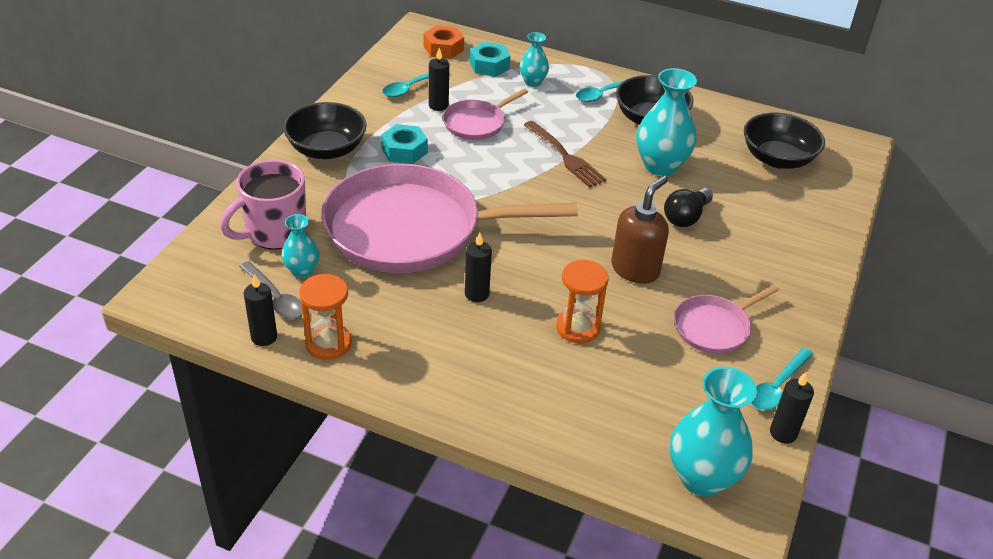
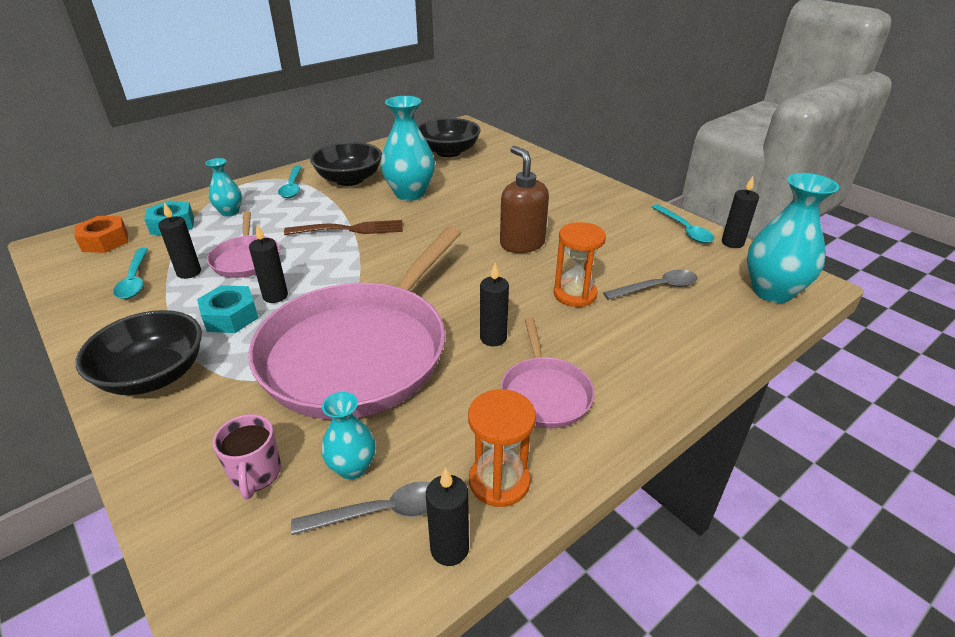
camera: 60 degrees left, 5 degrees down
(274, 232) = (256, 474): pink mug -> pink mug, size x0.58
(443, 159) = (275, 296): none -> black candle
(635, 383) = (657, 288): none -> grey spoon
(686, 217) = (479, 203): black light bulb -> none
(714, 327) = (610, 233): pink pan -> pink pan (545, 393)

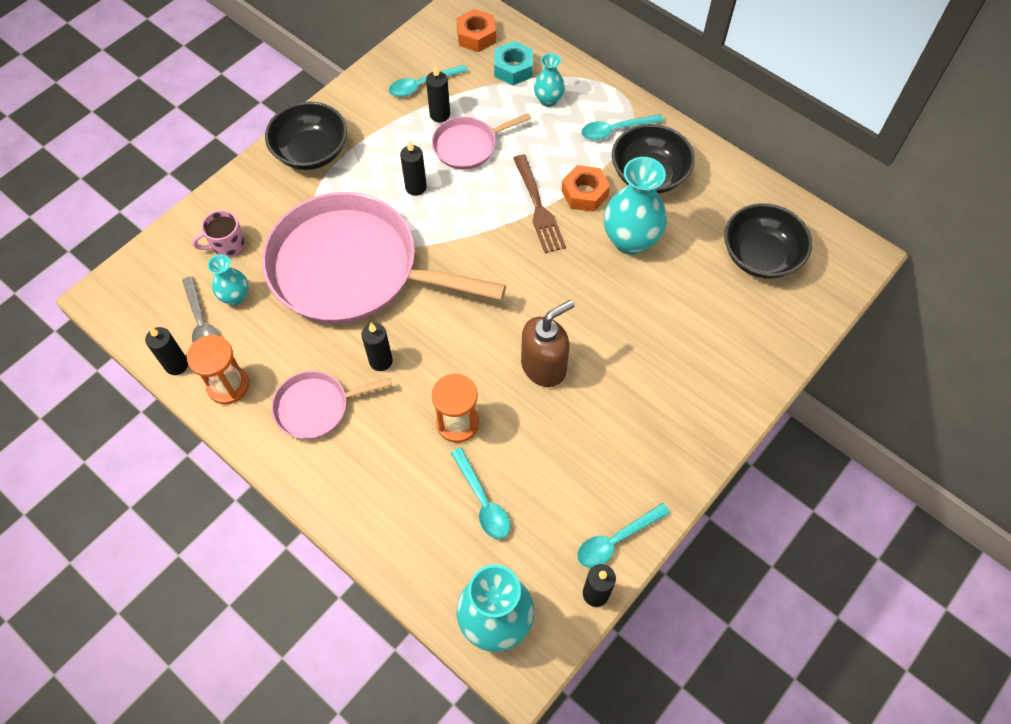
camera: 80 degrees right, 25 degrees up
(230, 317) = (383, 168): turquoise nut -> none
(349, 207) = (584, 193): none -> orange nut
(657, 288) = (483, 501): grey spoon -> turquoise spoon

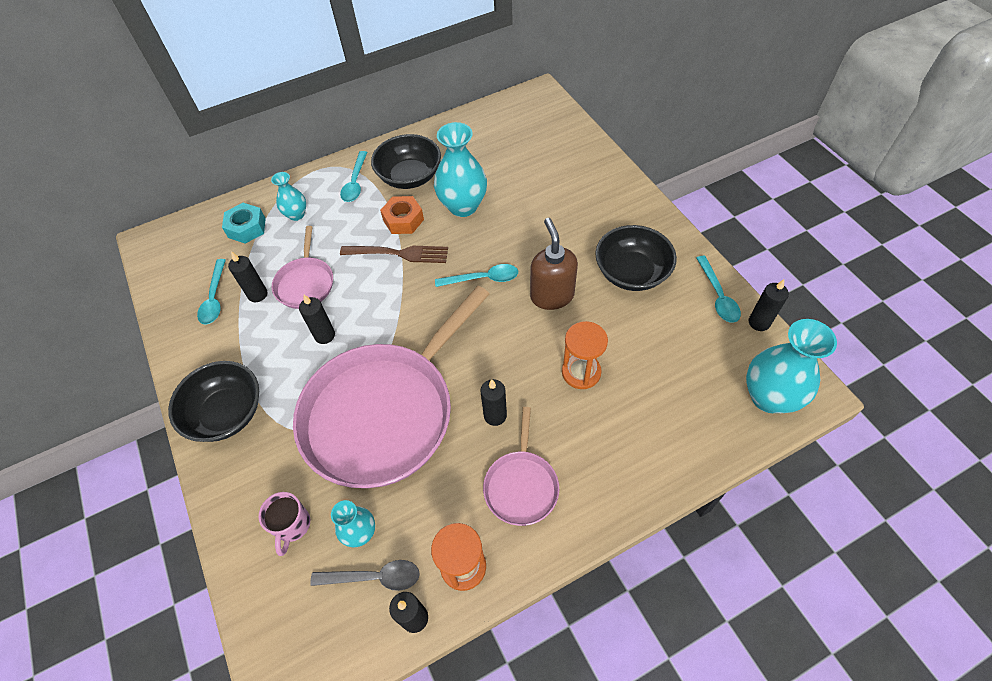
camera: 65 degrees left, 5 degrees down
(476, 36) = (191, 243): orange nut -> none
(483, 501) = (660, 375): turquoise spoon -> turquoise spoon (483, 279)
(760, 256) = (515, 140): black bowl -> black bowl (631, 273)

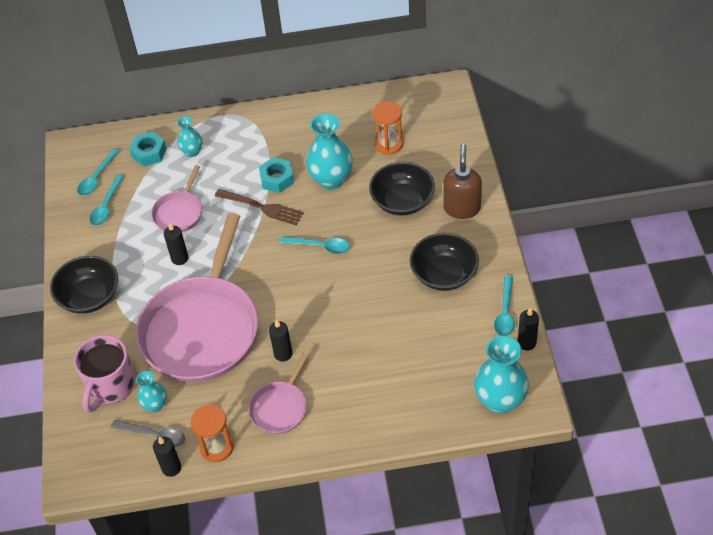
camera: 20 degrees right, 5 degrees down
(257, 294) = (140, 212): black candle -> none
(292, 525) = (111, 387): pink mug -> pink mug, size x1.74
(355, 182) = (250, 135): turquoise spoon -> turquoise spoon (97, 178)
(384, 413) = (202, 329): pink pan -> pink pan turned 45 degrees counterclockwise
(403, 220) = (277, 179): orange nut -> turquoise nut
(409, 176) = (298, 141): black bowl -> black bowl (402, 201)
(552, 295) = (369, 275): brown soap dispenser -> brown soap dispenser (462, 208)
(581, 372) = (363, 341): orange hourglass -> orange hourglass (389, 144)

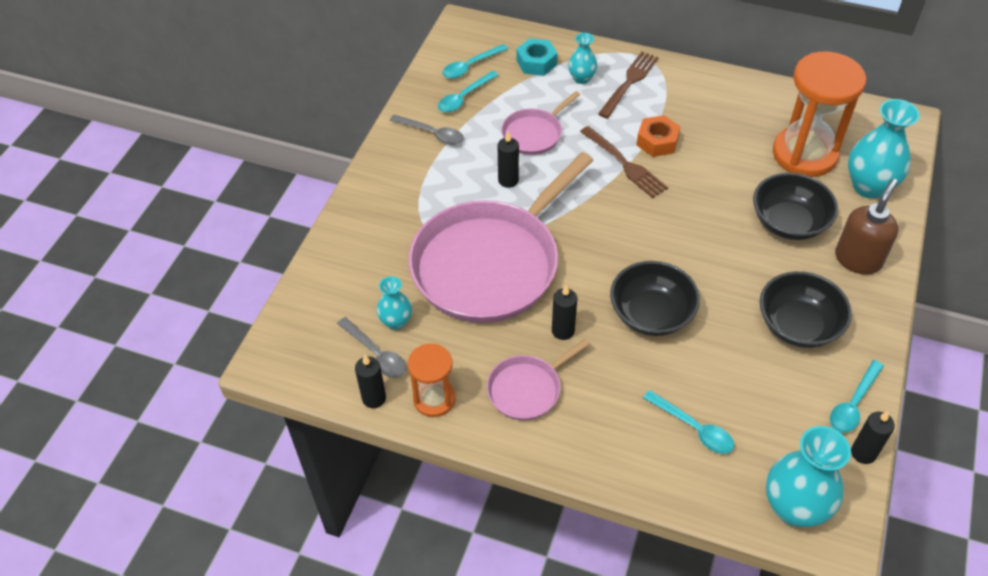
camera: 25 degrees right, 0 degrees up
(89, 297) = (395, 180): black bowl -> black bowl (651, 314)
(98, 247) = (432, 134): none -> grey spoon
(111, 387) = (362, 281): pink mug -> none
(231, 140) = (629, 83): none -> brown fork
(277, 179) = (657, 141): turquoise nut -> orange nut
(320, 246) = (667, 232): turquoise spoon -> turquoise spoon (694, 428)
(331, 180) = (718, 166): turquoise vase -> turquoise vase (869, 186)
(389, 144) = (804, 154): orange hourglass -> orange hourglass, size x1.81

